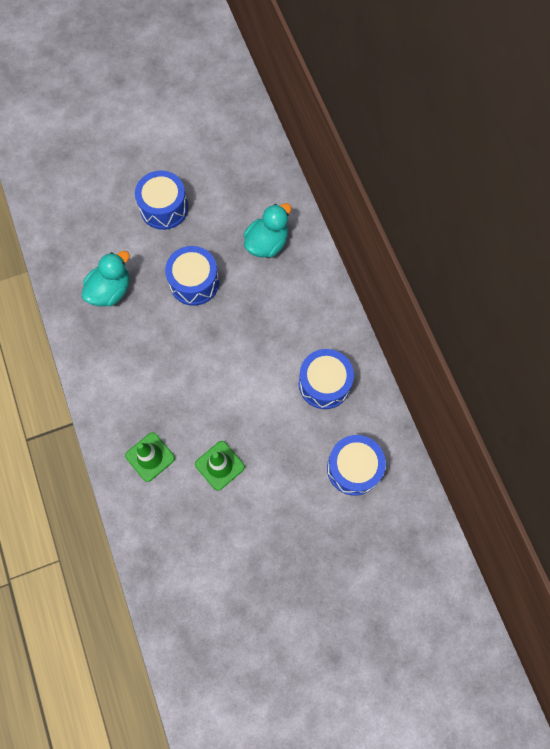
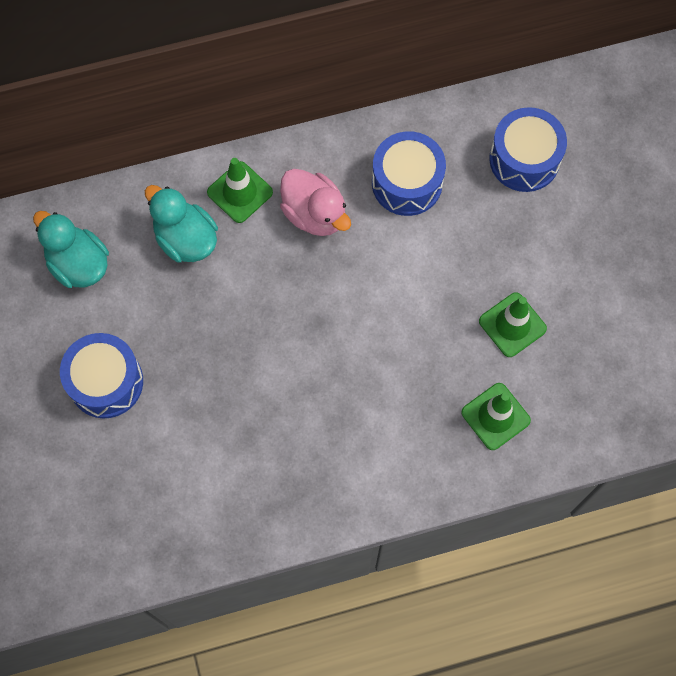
camera: 85 degrees left, 0 degrees up
(110, 290) = (236, 466): turquoise duck -> turquoise duck (78, 263)
(194, 282) = (236, 344): blue drum -> none
(293, 323) = (314, 214): none -> pink duck
(304, 273) = (240, 192): none -> green traffic cone

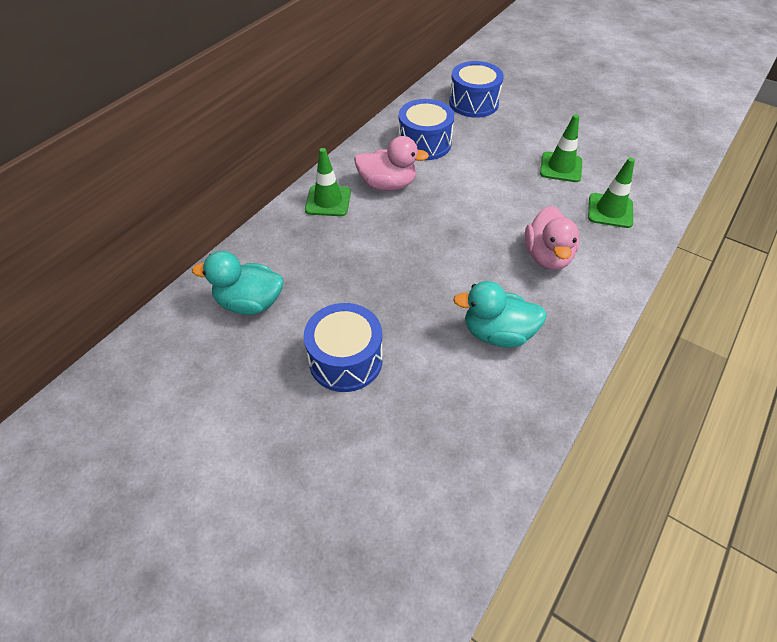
camera: 40 degrees left, 20 degrees down
(186, 239) = (317, 243): turquoise duck -> turquoise duck (497, 333)
(373, 417) = (547, 256): none -> pink duck

